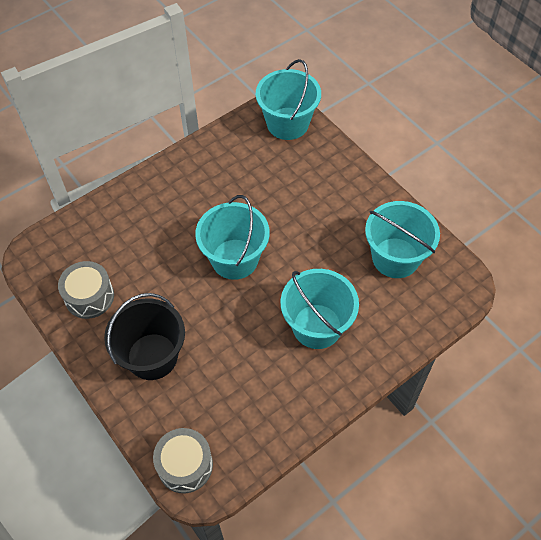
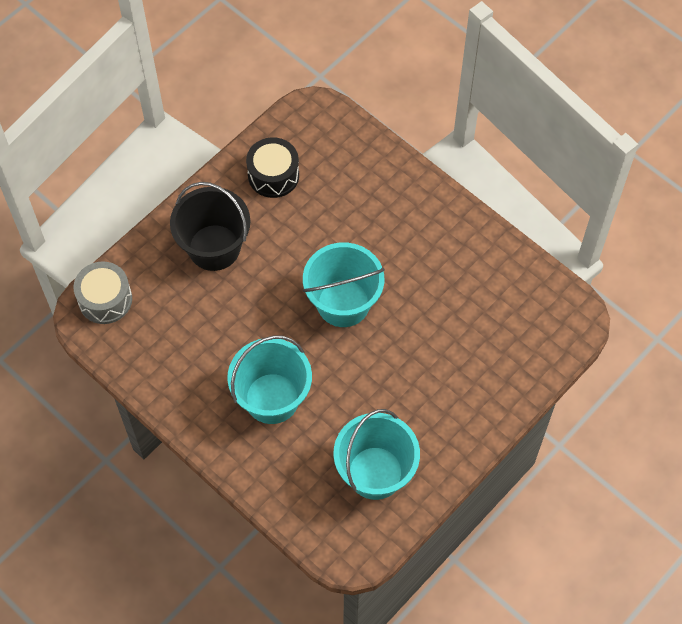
camera: 80 degrees right, 5 degrees up
(89, 296) = (273, 175): grey drum -> black drum
(287, 123) = (553, 329): turquoise bucket -> none

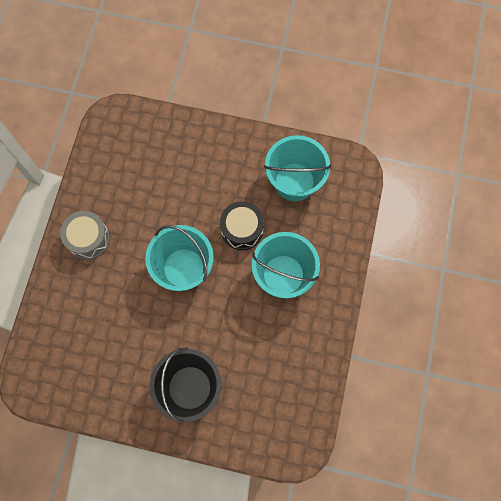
camera: 120 degrees left, 10 degrees up
(105, 299) = (279, 443): grey drum -> grey drum (88, 239)
(273, 175) = (103, 381): black drum -> black drum (242, 229)

